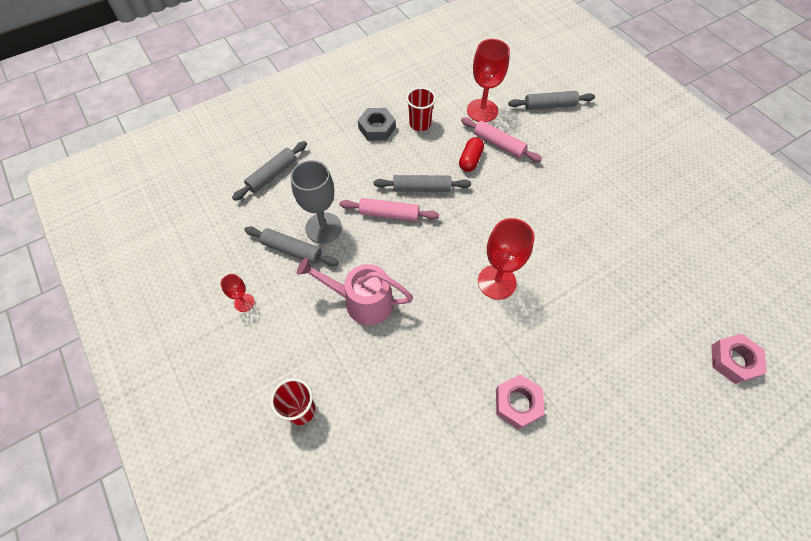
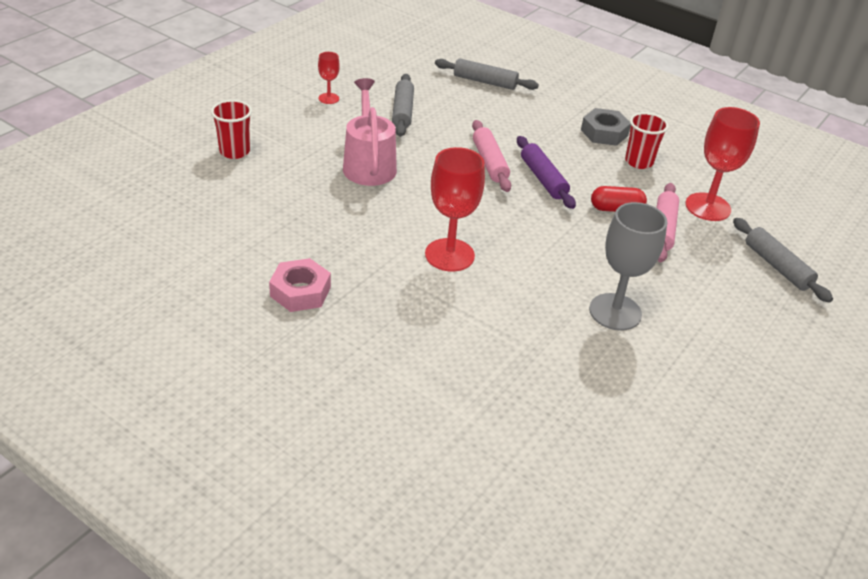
camera: 65 degrees right, 20 degrees down
(323, 228) = (442, 124): grey goblet -> grey goblet (615, 312)
(422, 188) = (543, 179): grey rolling pin -> purple rolling pin
(733, 360) = (456, 499): pink nut -> none

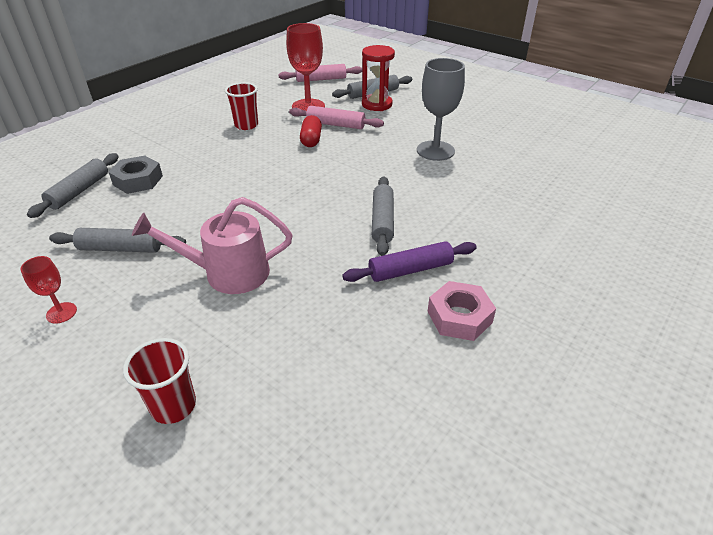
camera: 85 degrees left, 0 degrees up
(449, 255) = (382, 221): red goblet -> grey rolling pin
(489, 162) = (236, 194): pink rolling pin -> pink rolling pin (321, 79)
(543, 179) = (267, 168): purple rolling pin -> purple rolling pin (410, 270)
(604, 133) = (199, 135): grey nut -> grey nut (138, 180)
(739, 268) = (377, 104): none -> red hourglass

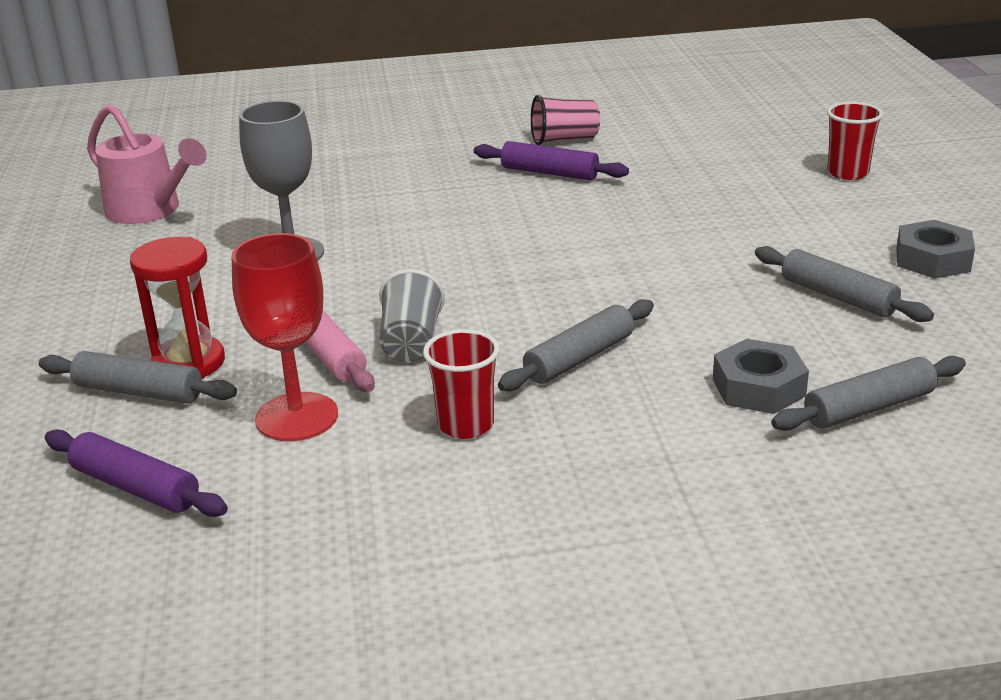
camera: 135 degrees left, 10 degrees down
(61, 313) = (932, 259): red goblet -> grey nut
(228, 273) = (728, 230): pink watering can -> pink watering can (150, 210)
(311, 140) = (411, 342): red capsule -> grey cup
(321, 79) = (136, 487): pink rolling pin -> purple rolling pin
(382, 221) = (505, 212): grey rolling pin -> grey rolling pin (579, 358)
(459, 317) = (564, 140): pink nut -> pink cup

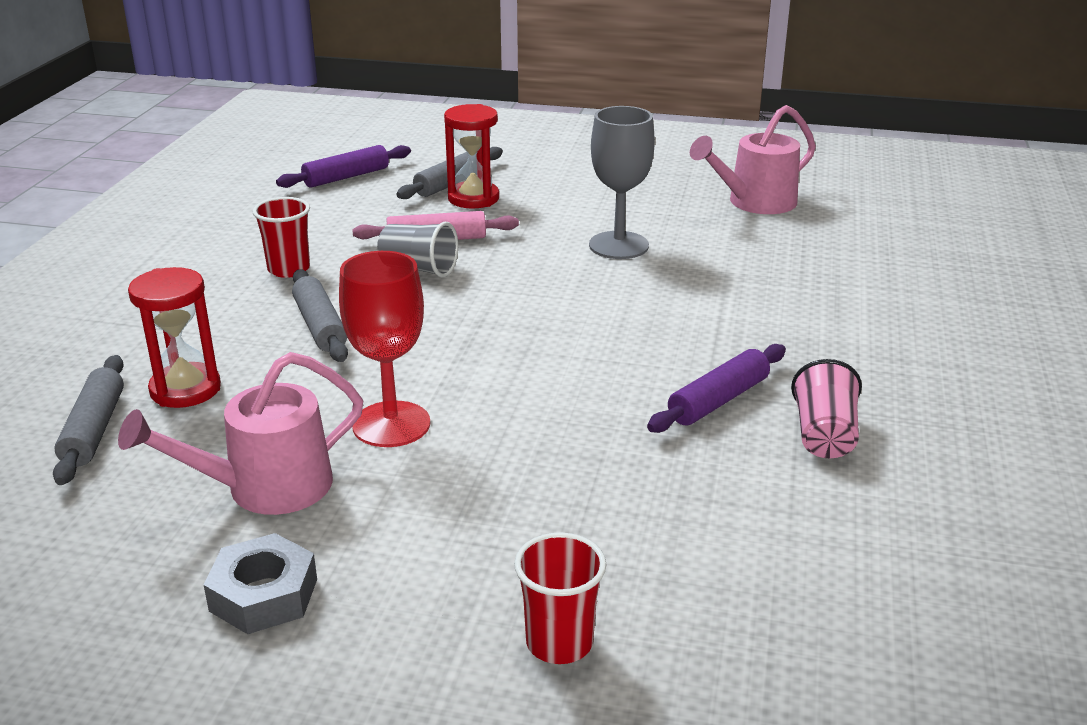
camera: 110 degrees right, 0 degrees up
(297, 417) = (366, 222): red goblet -> red goblet (391, 424)
(758, 387) = (185, 389): grey nut -> red hourglass
(838, 297) = (265, 488): grey rolling pin -> pink watering can

